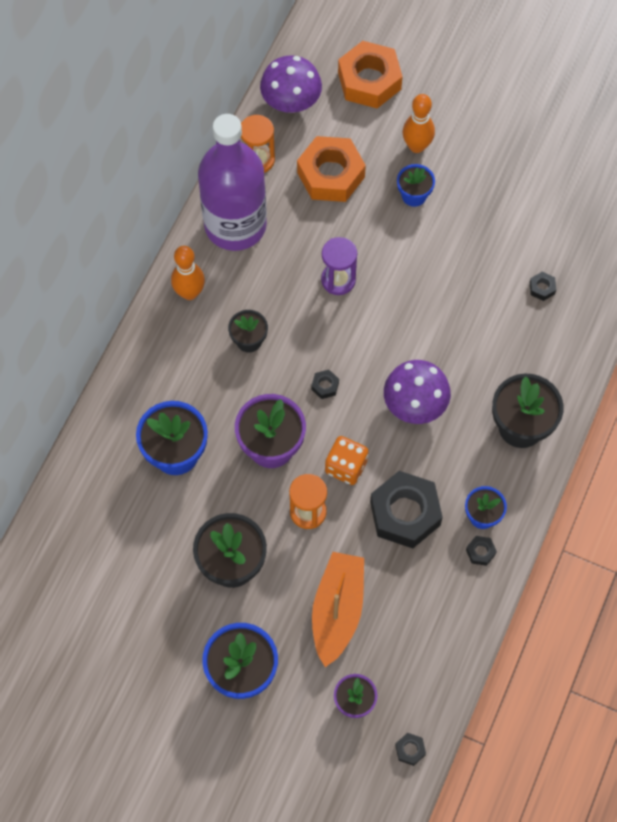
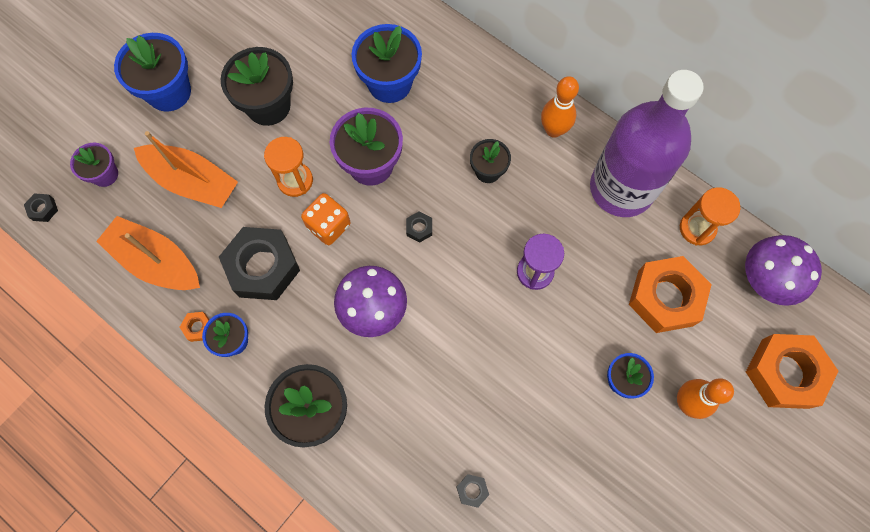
camera: 105 degrees right, 5 degrees up
(429, 614) = (156, 261): none -> orange boat
(480, 552) = (198, 327): black nut -> orange nut

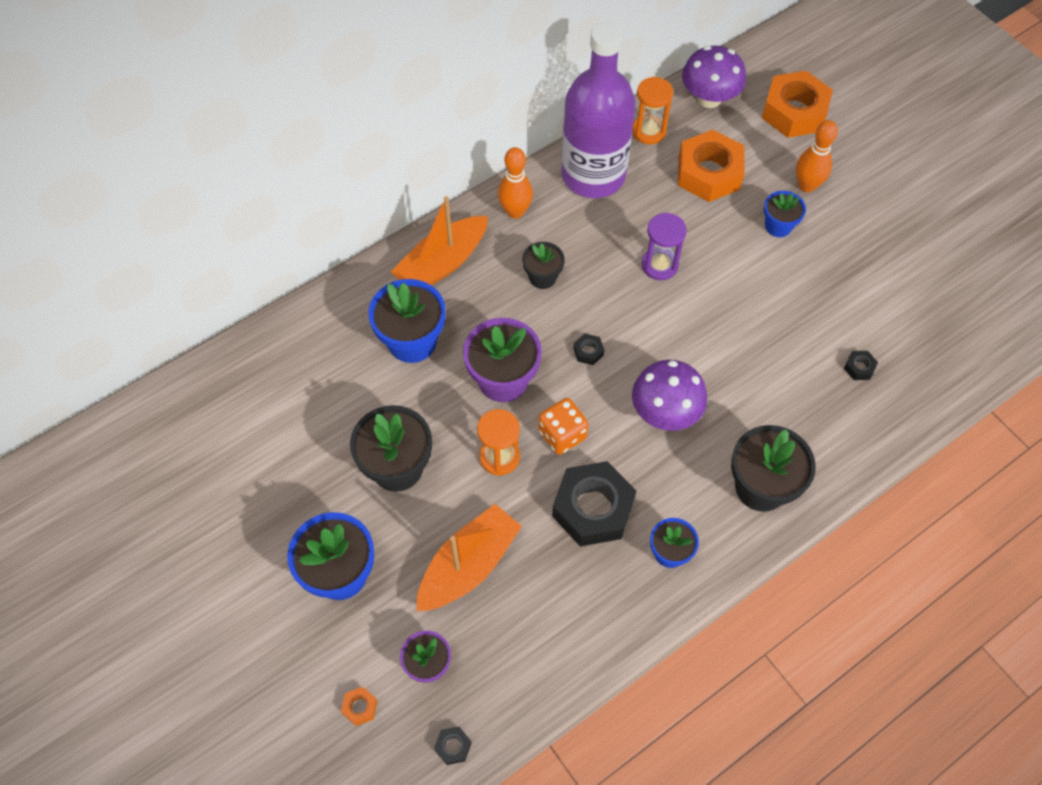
camera: 75 degrees left, 10 degrees down
(156, 261) = (557, 620): orange boat -> orange boat (442, 263)
(198, 327) = (646, 587): orange nut -> orange nut (360, 707)

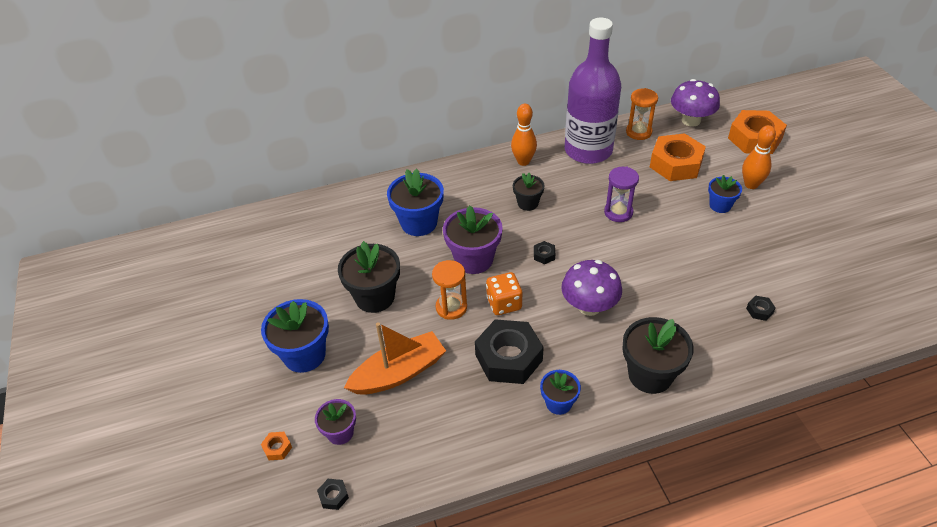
camera: 20 degrees right, 15 degrees down
(442, 263) = (459, 182): orange boat -> none

